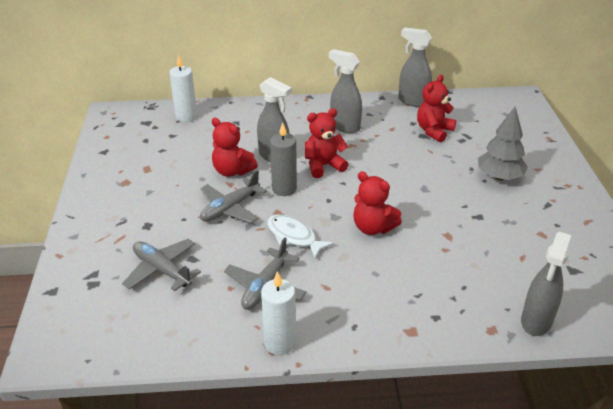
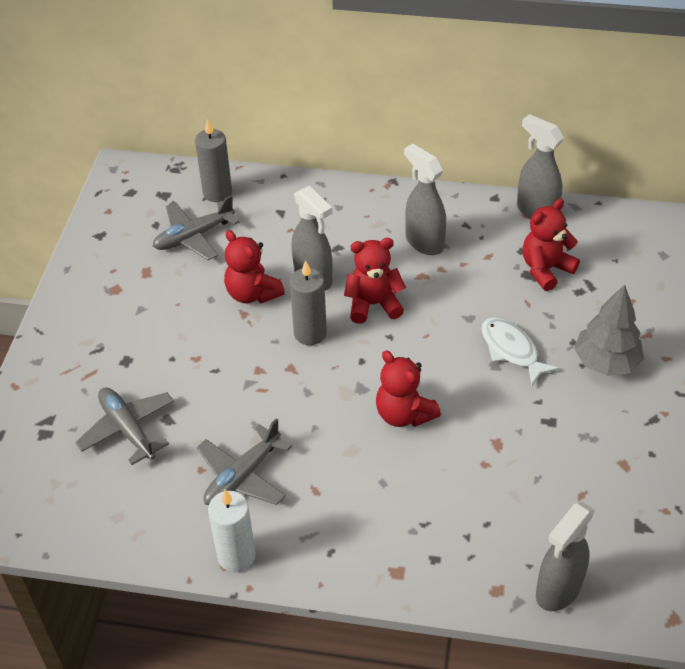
camera: 15 degrees right, 10 degrees up
(186, 116) = (217, 192): white candle -> grey candle
(230, 208) = (233, 352): grey plane -> grey plane (194, 236)
(294, 237) = (299, 410): white fish -> white fish (511, 350)

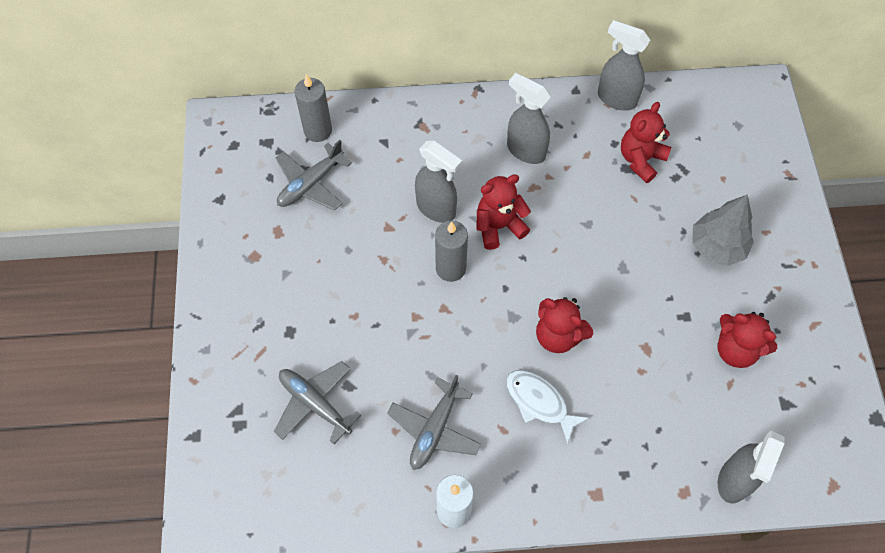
camera: 15 degrees left, 15 degrees up
(252, 293) = (385, 236): red teddy bear -> red teddy bear (736, 350)
(511, 350) = (633, 250): white fish -> white fish (539, 402)

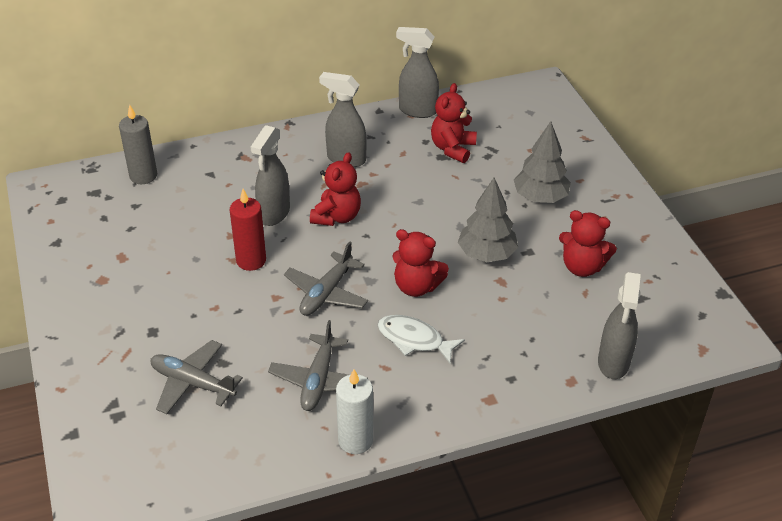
camera: 15 degrees left, 20 degrees down
(310, 184) = (146, 216): grey plane -> grey plane (326, 293)
(401, 264) = (251, 260): none -> red candle
(436, 209) = (274, 214): grey spray bottle -> grey spray bottle turned 90 degrees clockwise
(450, 268) = (300, 255): grey candle -> none
(499, 226) = (337, 217): red teddy bear -> red teddy bear turned 150 degrees clockwise
(640, 310) = (486, 254): none -> grey tree

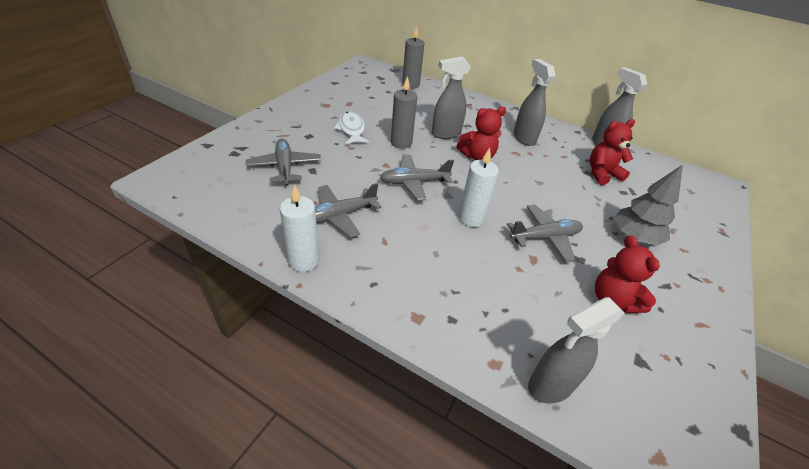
camera: 45 degrees right, 0 degrees up
(251, 260) = (401, 143): red candle -> grey candle
(414, 340) = (424, 242): white fish -> white fish (351, 129)
(416, 286) = (471, 218): red teddy bear -> white candle
(486, 254) = (545, 237): grey tree -> grey plane

